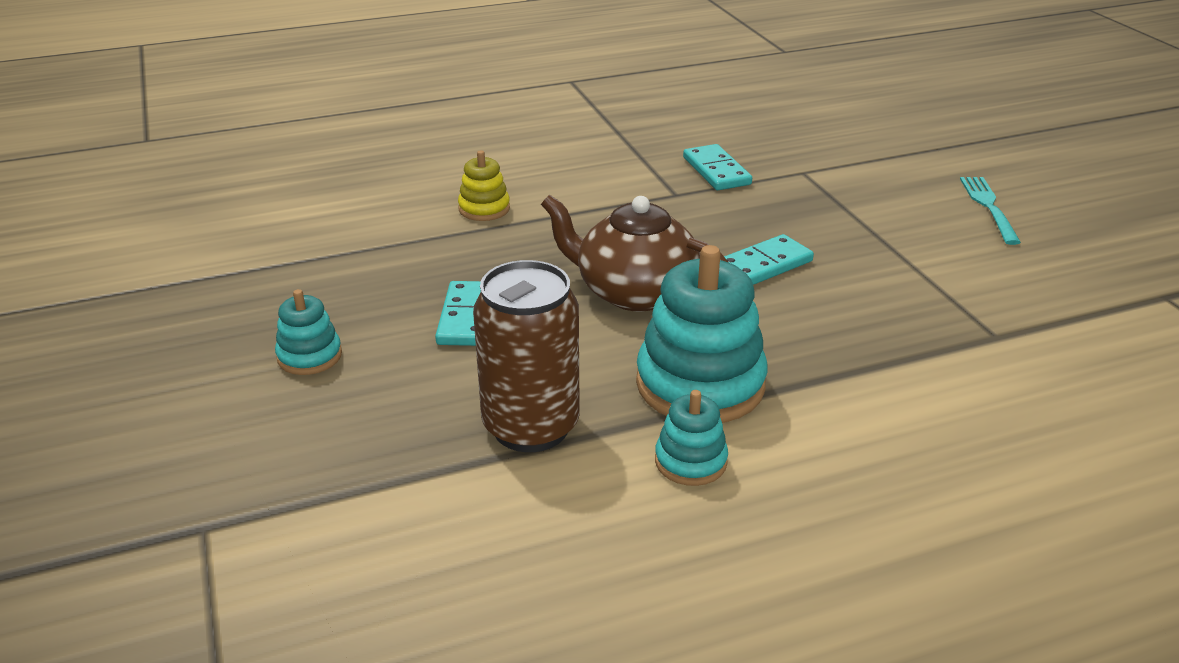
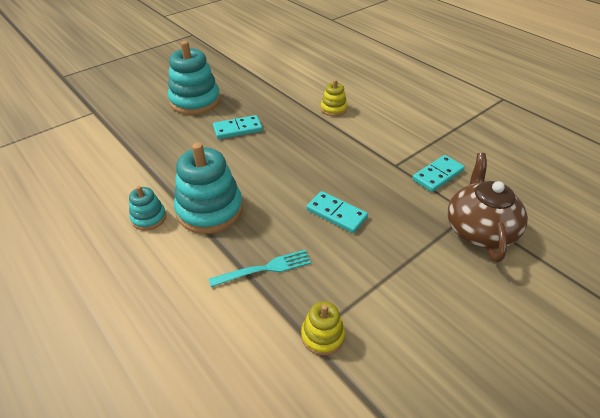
camera: 70 degrees right, 10 degrees up
(309, 356) = (195, 101): turquoise stacking toy -> turquoise stacking toy, size x1.95
(531, 427) = (163, 166): brown can -> none
(634, 292) = (283, 171): brown teapot -> brown teapot (479, 230)
(988, 207) = (499, 324): turquoise fork -> turquoise fork (264, 269)
(993, 325) = (322, 335): none -> yellow stacking toy

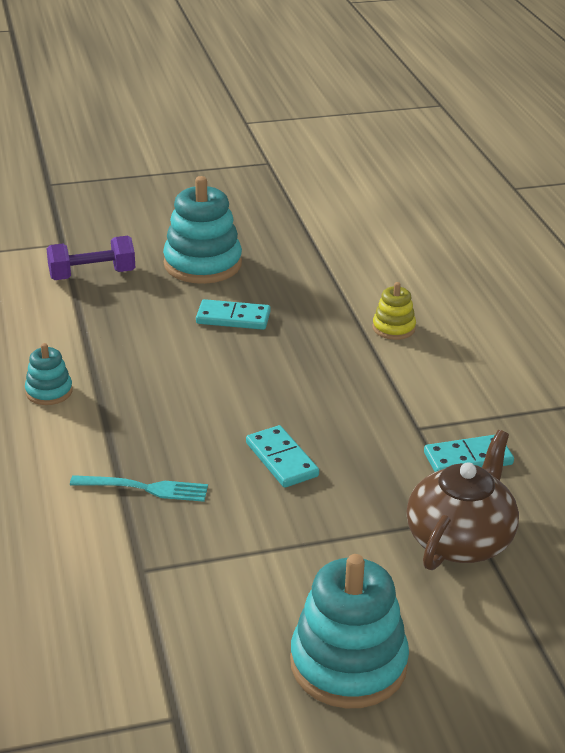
camera: 25 degrees right, 10 degrees down
(128, 126) = (92, 275): none -> purple dumbbell
(210, 210) = (126, 405): turquoise stacking toy -> turquoise stacking toy (348, 664)
(322, 335) = (159, 574): yellow stacking toy -> none

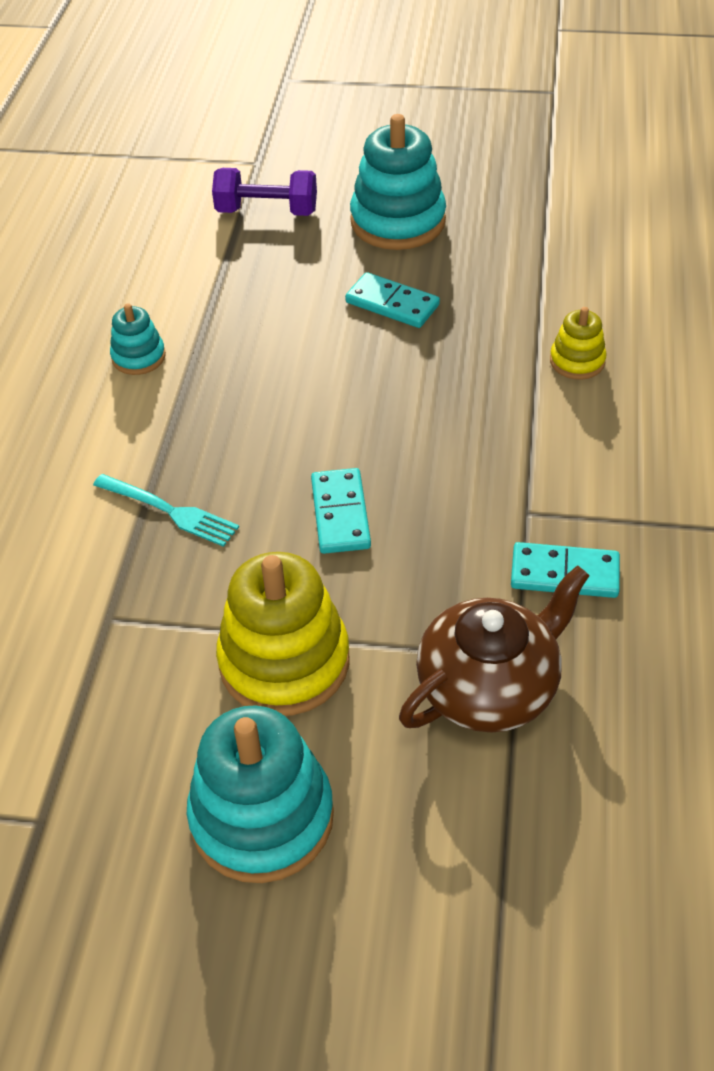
camera: 25 degrees right, 15 degrees up
(300, 562) = (284, 661): none -> yellow stacking toy

